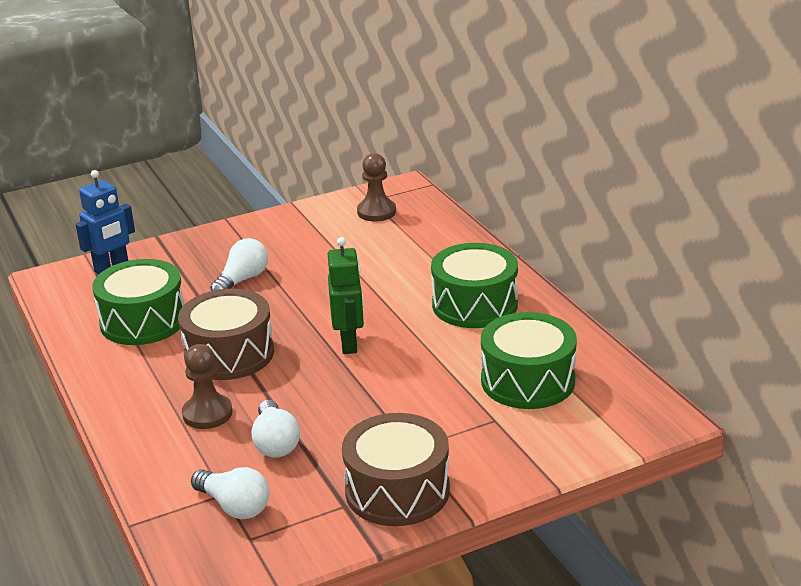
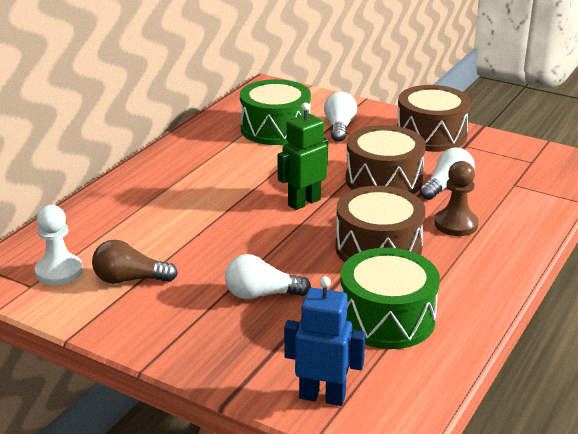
camera: 125 degrees left, 0 degrees up
(234, 506) = (518, 176): white light bulb -> white light bulb (339, 127)
(331, 235) = (130, 279): none -> brown light bulb
(335, 407) = (383, 180): none -> brown drum
(376, 212) = (59, 271): brown pawn -> white pawn
(474, 304) = (196, 171): green drum -> none

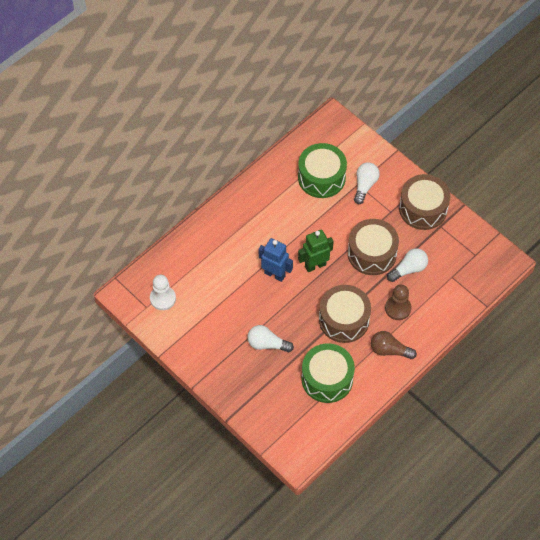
camera: 15 degrees right, 30 degrees up
(130, 279) = (199, 314): brown light bulb -> brown light bulb (389, 350)
(322, 396) = (276, 425): blue robot -> blue robot (275, 274)

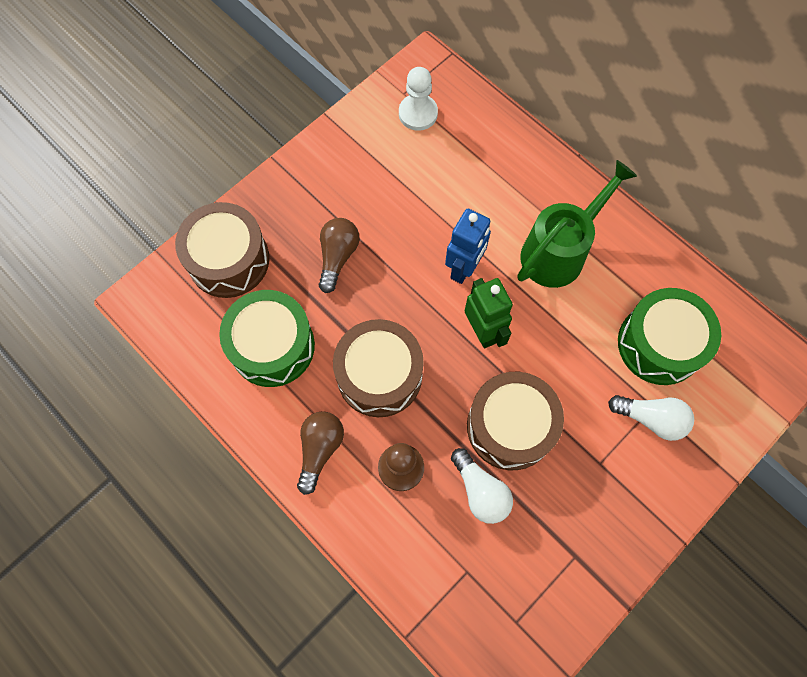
camera: 90 degrees right, 10 degrees up
(263, 223) = (559, 251): none -> green watering can
(267, 344) = (337, 257): white light bulb -> brown light bulb
(423, 209) = (611, 524): brown drum -> brown drum (228, 260)

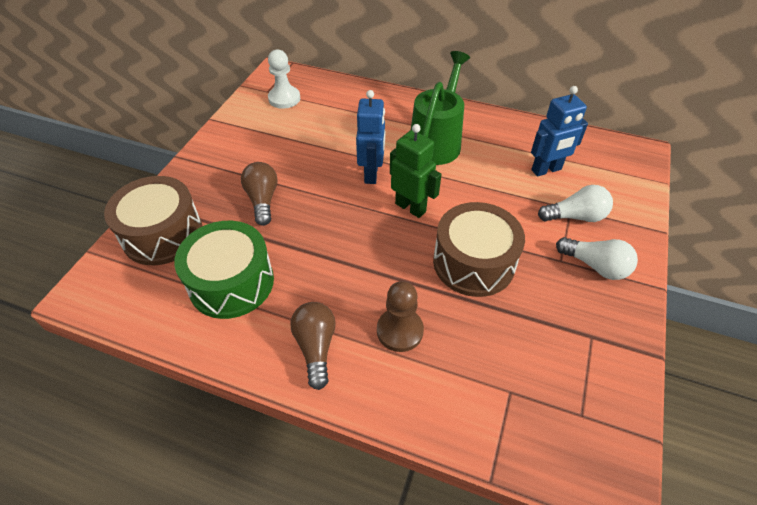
camera: 25 degrees left, 20 degrees down
(379, 375) = (341, 268): brown drum -> none
(480, 491) = (480, 320): white light bulb -> white light bulb (595, 266)
(659, 344) = (546, 170): green drum -> blue robot

